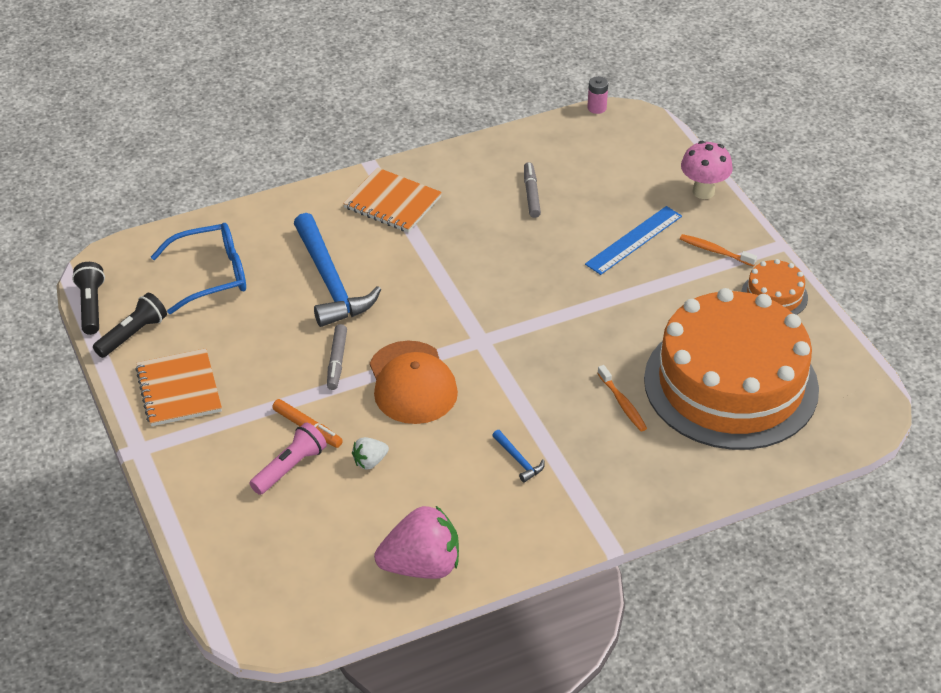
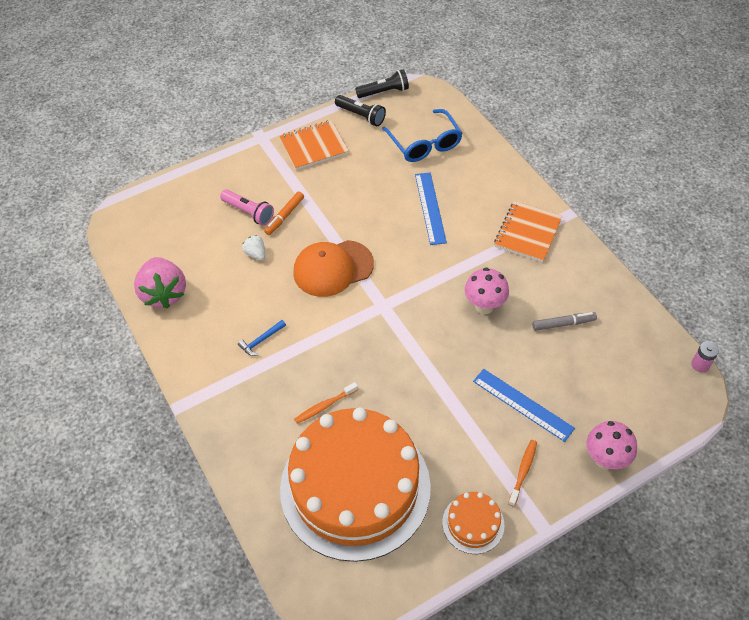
camera: 85 degrees right, 10 degrees up
(330, 282) = (430, 208): blue hammer -> blue ruler
(337, 361) = (349, 223): grey marker -> none
(496, 253) = (484, 306): none -> pink mushroom

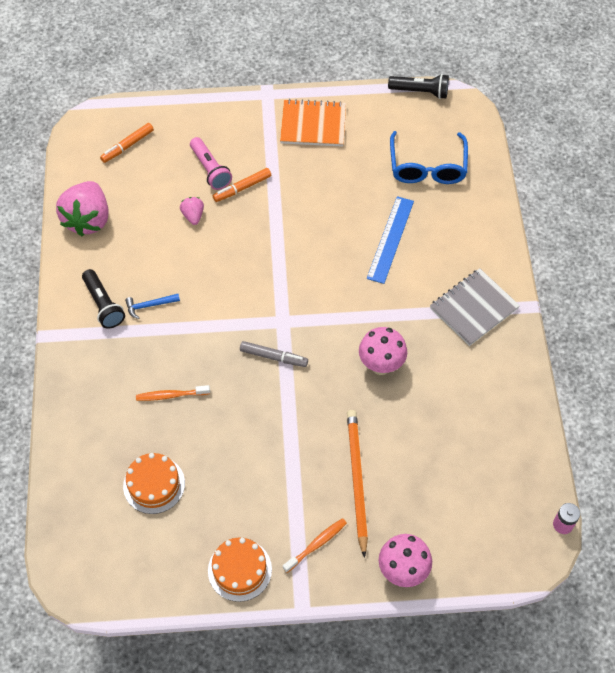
camera: 25 degrees right, 5 degrees up
(164, 221) = (127, 146): none -> orange marker
(256, 254) = (193, 216): white strawberry -> pink strawberry
(333, 268) = (257, 262): orange cap -> none
(355, 487) = (154, 484): orange cake -> orange cake, size x0.40
(361, 116) = (380, 109): black flashlight -> black flashlight (103, 305)
(522, 404) = (357, 480): blue ruler -> orange pencil
(527, 233) = (473, 308): orange notebook -> grey notebook
(563, 324) = (449, 419): grey marker -> grey marker (273, 357)

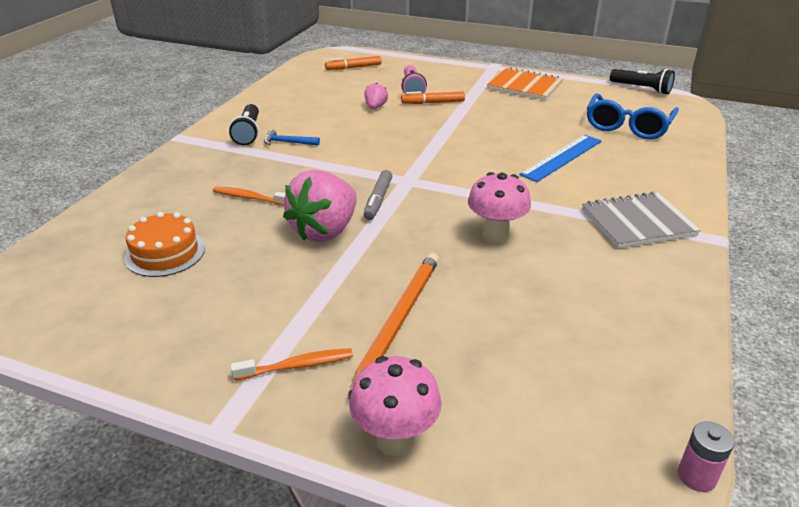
camera: 25 degrees right, 25 degrees down
(88, 220) = (284, 92): pink strawberry -> pink strawberry (325, 231)
(239, 570) = (180, 357): orange cake -> none
(273, 357) = (378, 200): grey marker -> grey marker turned 60 degrees clockwise

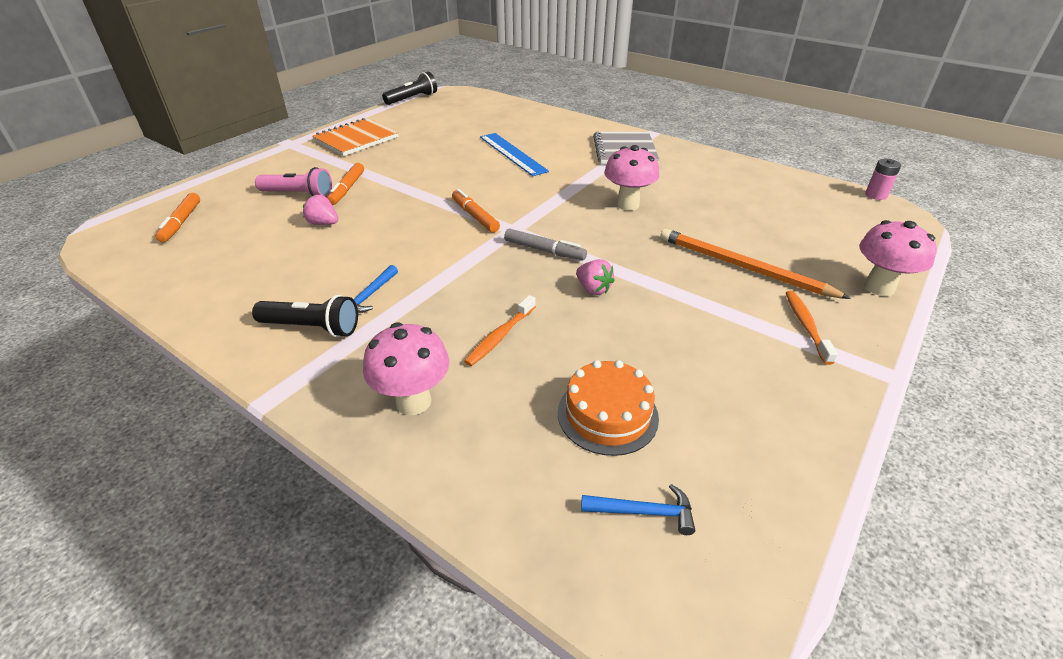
camera: 75 degrees left, 5 degrees up
(73, 275) = (644, 512): none -> blue hammer
(179, 179) = (413, 401): none -> pink mushroom
(325, 231) = (593, 289): pink strawberry -> pink strawberry, size x0.47
(420, 160) = (475, 216): none -> orange marker
(628, 126) = (476, 119): blue glasses -> none

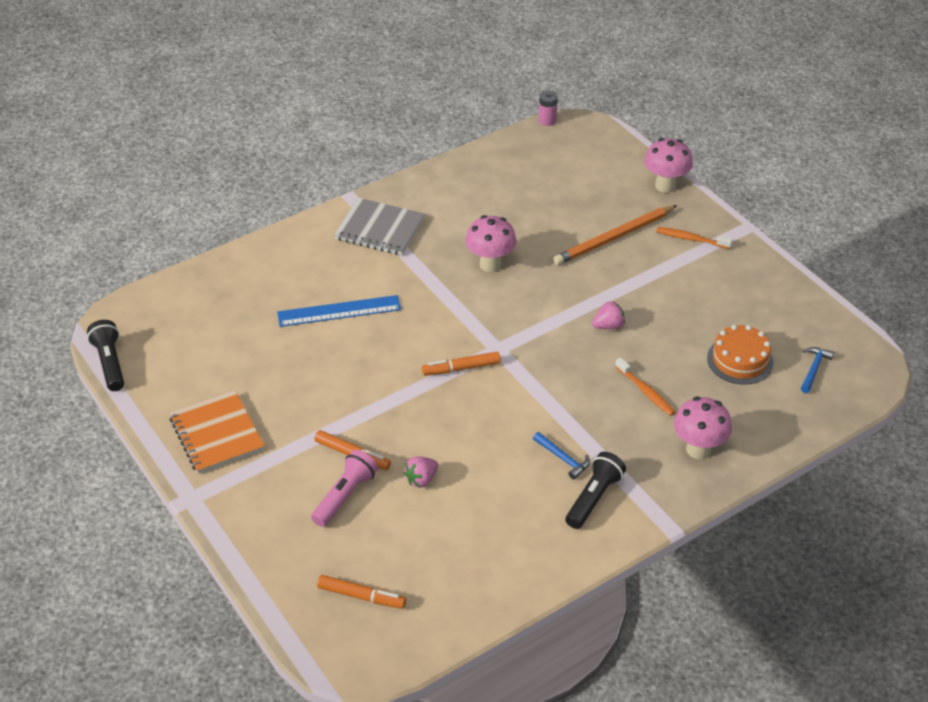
camera: 70 degrees left, 5 degrees up
(544, 250) = (542, 338): grey marker -> none

